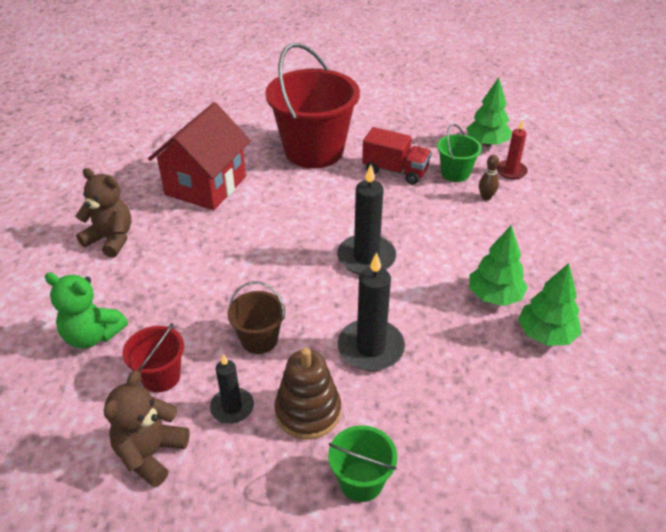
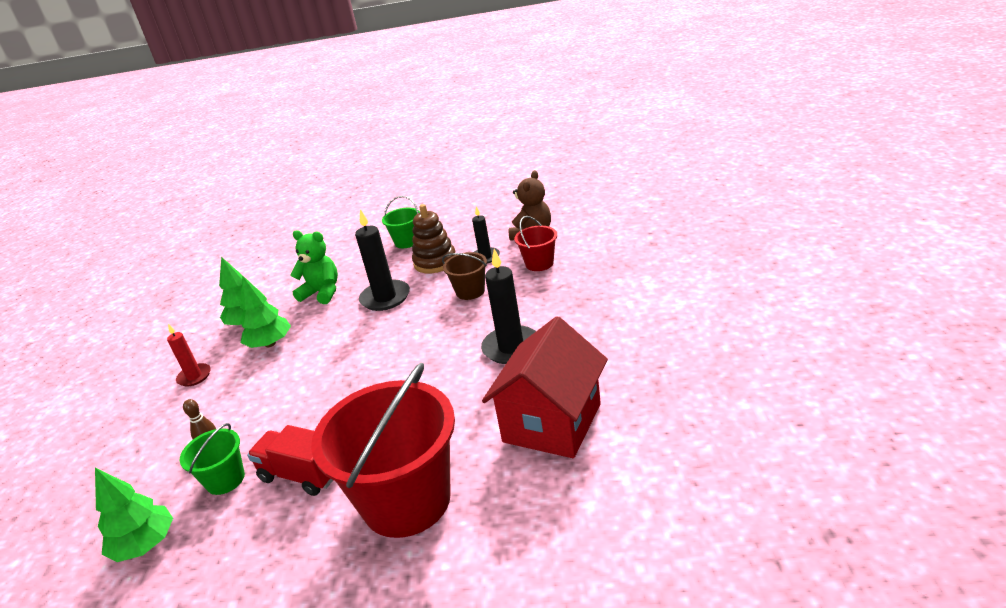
camera: 175 degrees left, 10 degrees down
(92, 335) = (603, 276): green teddy bear -> green teddy bear (322, 293)
(111, 239) = (635, 346): brown teddy bear -> none
(366, 257) = (371, 361): black candle -> black candle (511, 347)
(511, 171) = (151, 491): red candle -> red candle (194, 376)

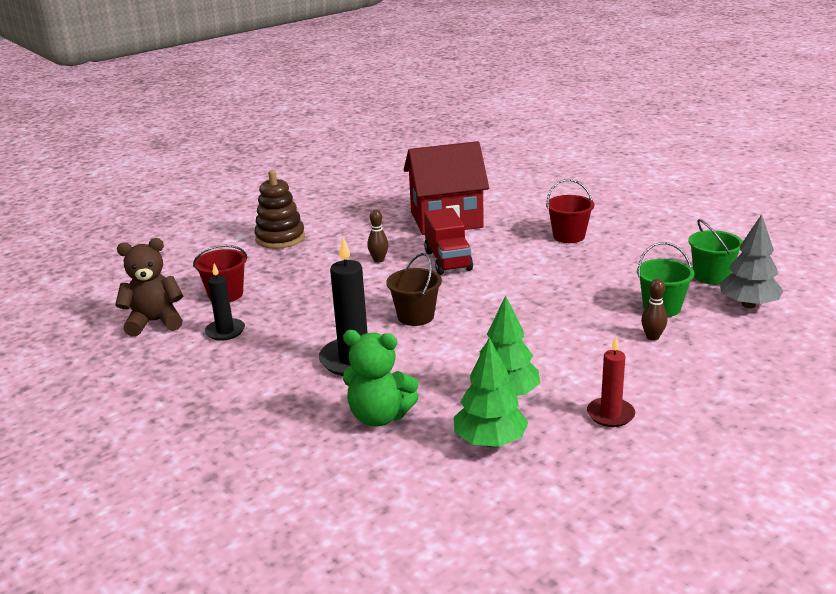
camera: 130 degrees left, 5 degrees down
(145, 545) = (748, 305): green tree -> grey tree
(302, 475) = (608, 280): red truck -> red truck (448, 261)
(322, 293) = (379, 416): green teddy bear -> green teddy bear turned 60 degrees counterclockwise
(406, 501) = (569, 236): red bucket -> red bucket, size x0.46
(407, 242) = (207, 411): green bucket -> green bucket (711, 276)
(435, 262) = (253, 361): brown stacking toy -> brown stacking toy (280, 238)
(470, 291) = (305, 312): brown bucket -> brown bucket (416, 316)
(511, 347) = (379, 260): black candle -> brown bowling pin

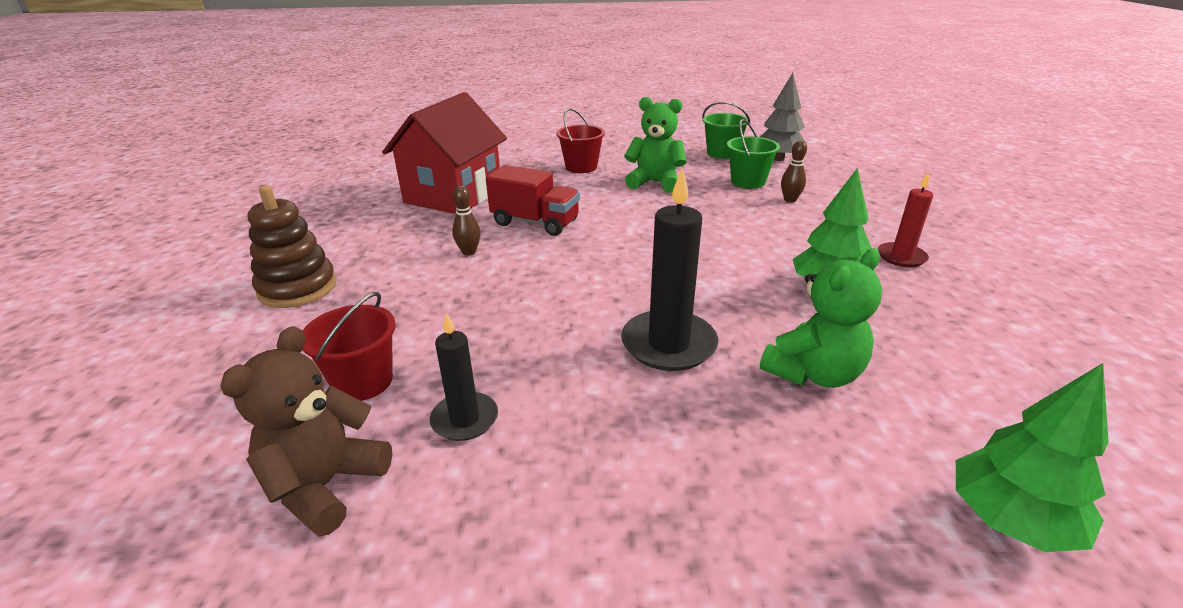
camera: 55 degrees left, 5 degrees up
(416, 316) = (621, 276): brown bucket -> none
(490, 441) = (912, 326): green tree -> green tree (1009, 520)
(588, 273) = (655, 183): none -> green teddy bear

